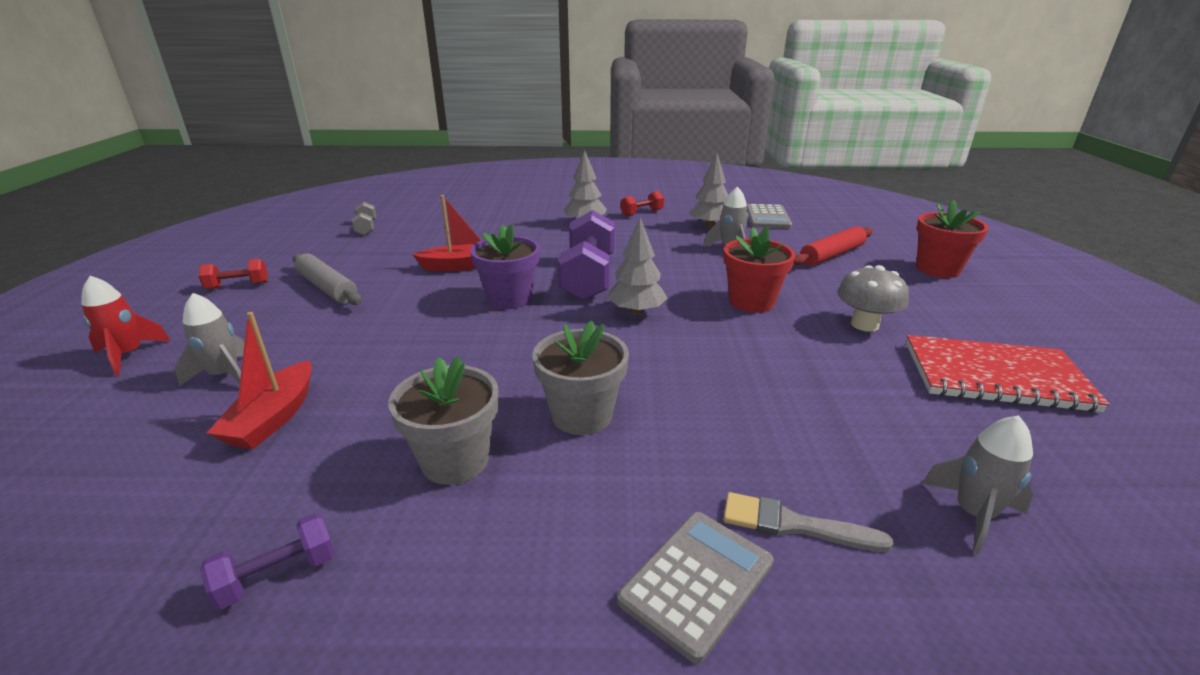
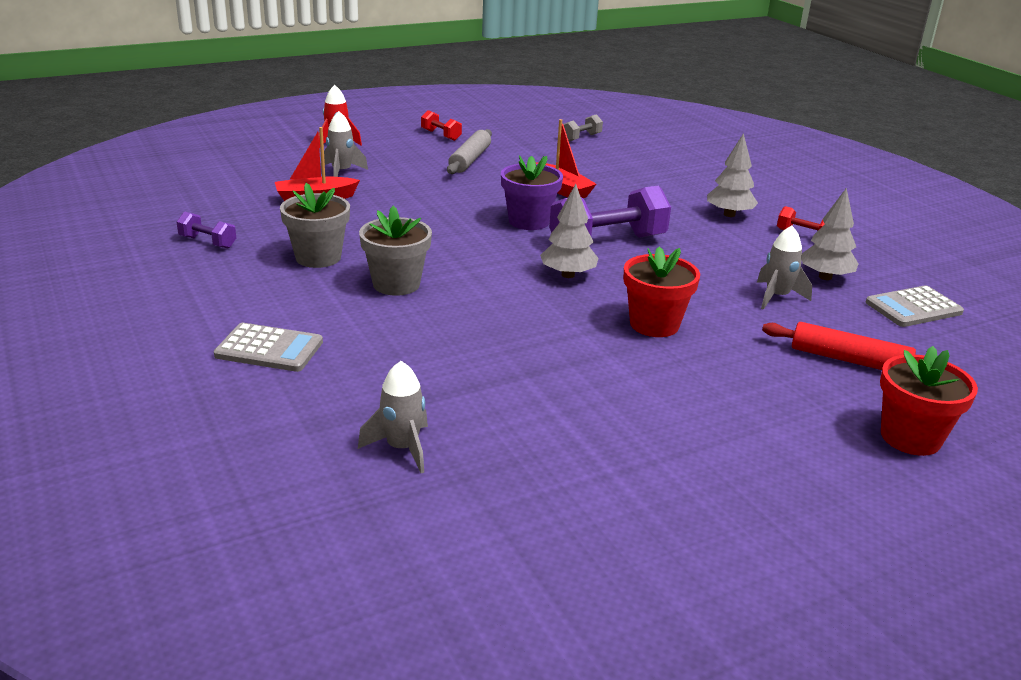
camera: 60 degrees right, 0 degrees up
(794, 525) = (339, 375): grey brush -> none
(864, 324) = (677, 390): grey mushroom -> none
(995, 376) = (643, 470): red notebook -> none

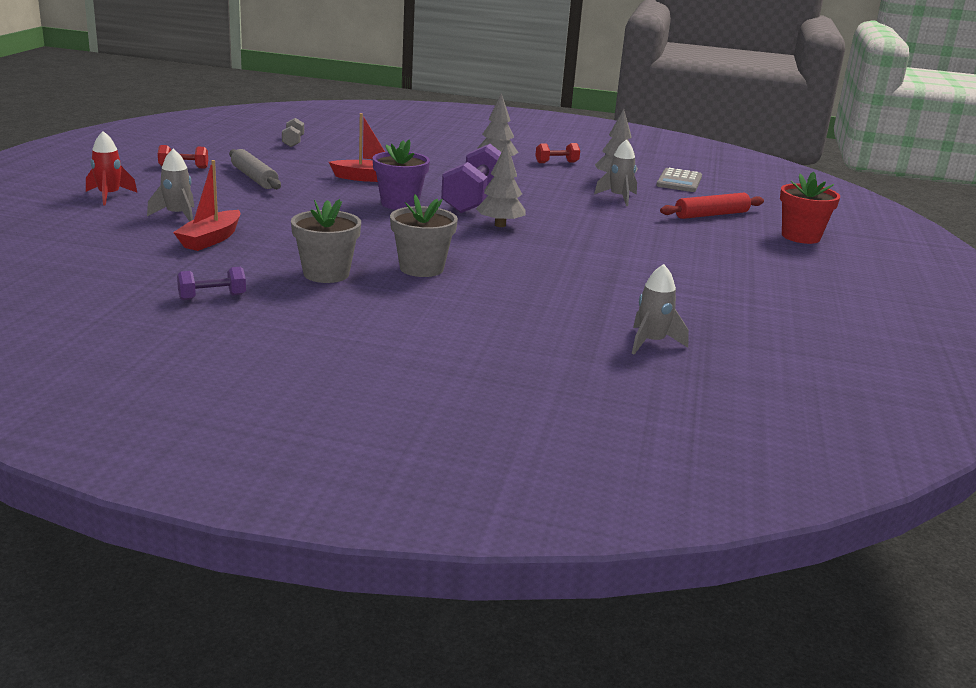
camera: 50 degrees left, 5 degrees down
(269, 349) = (450, 335): grey calculator -> none
(654, 324) = (603, 233): red flower pot -> none

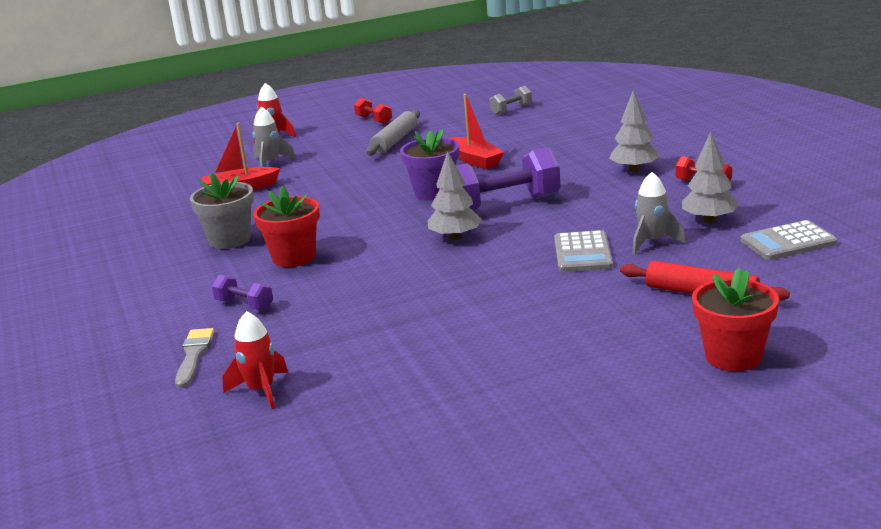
camera: 60 degrees right, 0 degrees up
(212, 297) = (136, 234): purple dumbbell -> purple dumbbell (244, 305)
(421, 268) = (294, 257): grey flower pot -> red flower pot
(546, 346) = (194, 355): none -> grey brush
(600, 213) = (582, 253): none -> grey calculator
(651, 342) = (261, 390): grey rocket -> red rocket

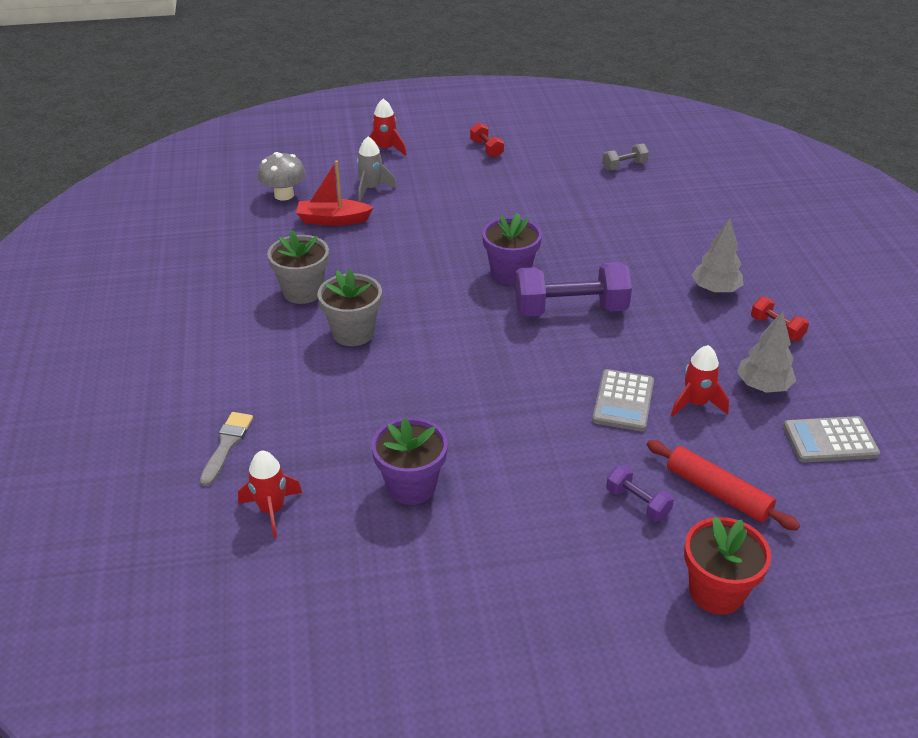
camera: 10 degrees right, 15 degrees up
(183, 181) = (284, 195): none -> grey mushroom
(244, 305) = (290, 388): purple dumbbell -> purple dumbbell (637, 503)
(294, 257) = (353, 333): red flower pot -> grey flower pot
(395, 141) = (497, 185): grey rolling pin -> none
(399, 347) = (411, 486): none -> purple flower pot
(455, 237) = (510, 345): grey tree -> none
(475, 161) = (564, 235): red boat -> none
(652, 242) = (696, 403): grey rocket -> red rocket

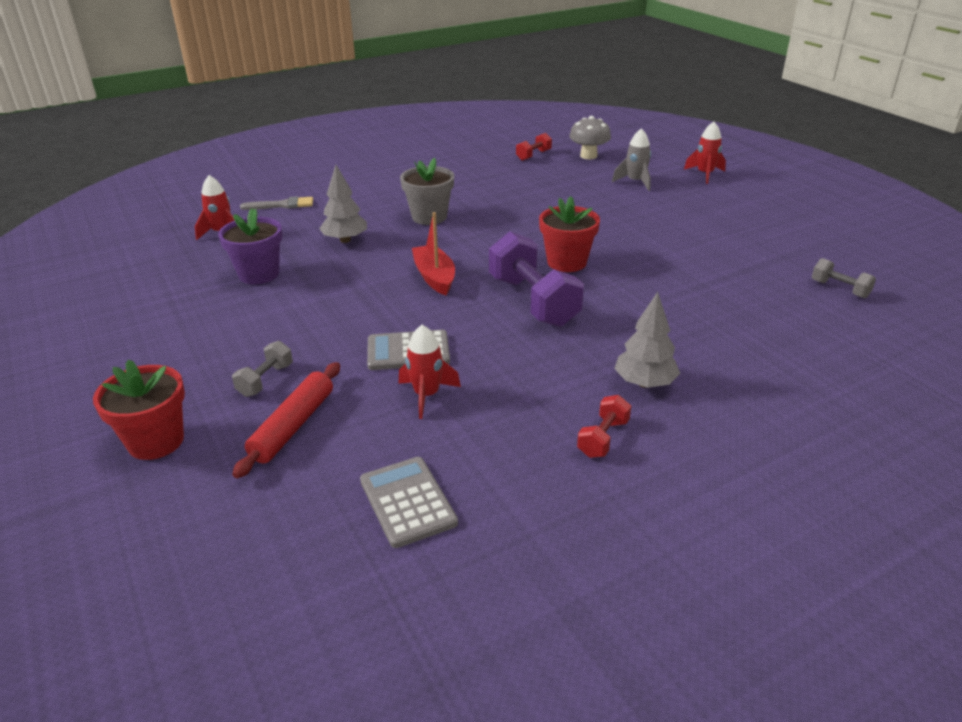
camera: 70 degrees right, 5 degrees down
(303, 292) = (467, 189): grey flower pot -> none
(333, 220) = (573, 178): red boat -> red boat (434, 277)
(486, 149) = (768, 214): red dumbbell -> red dumbbell (533, 155)
(510, 273) = (566, 262): purple flower pot -> red flower pot
(637, 503) = (265, 380): purple dumbbell -> grey dumbbell
(763, 386) = (482, 439): grey tree -> grey tree (345, 240)

